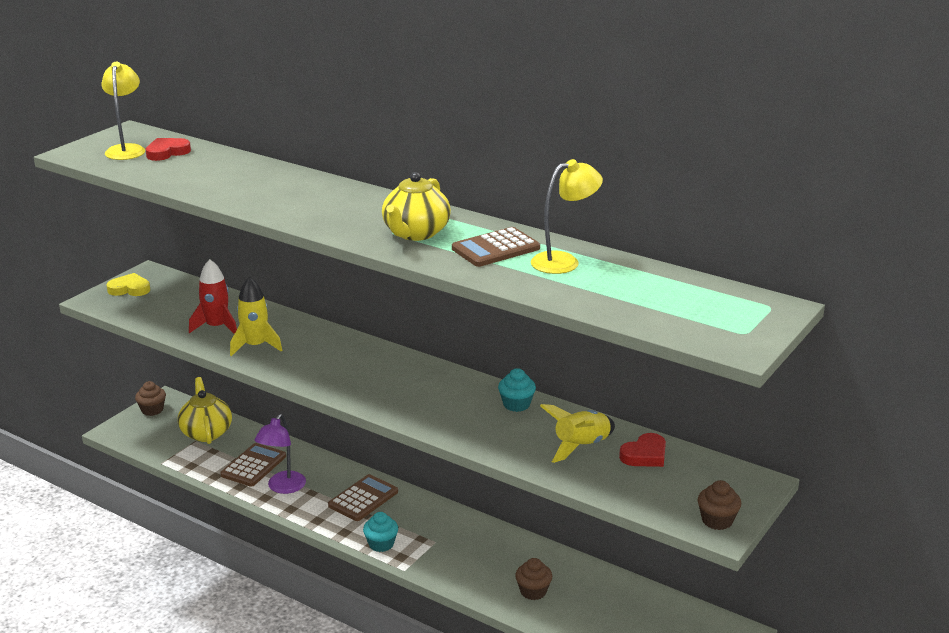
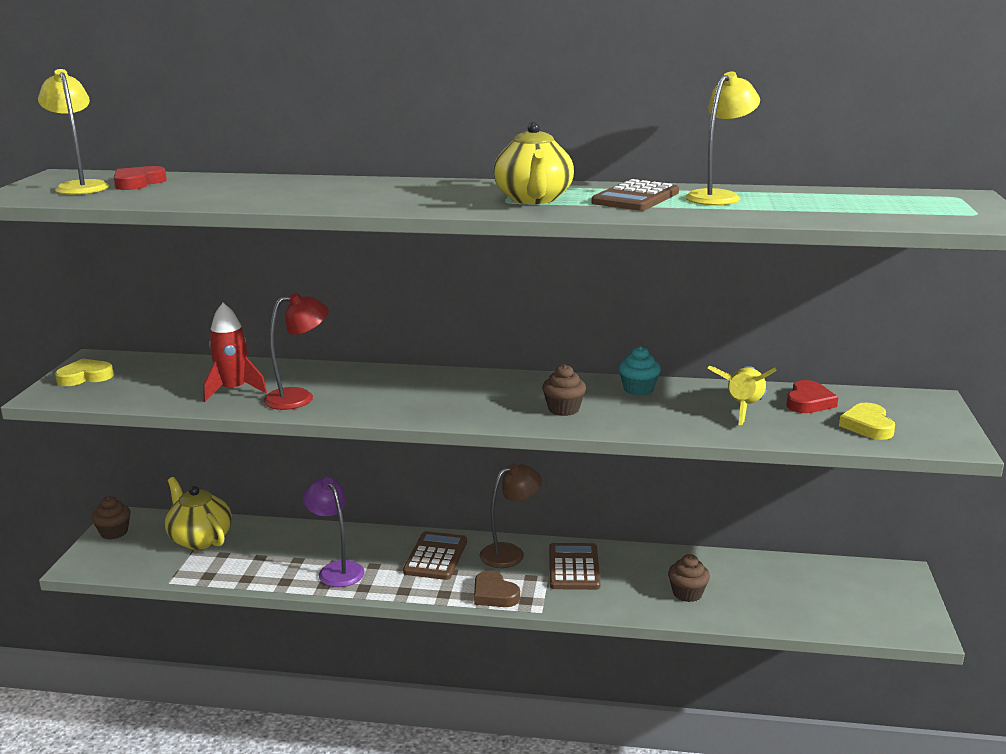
camera: 25 degrees left, 5 degrees down
(253, 466) = (284, 557): brown calculator -> brown calculator (574, 567)
(255, 346) = (299, 397): yellow rocket -> red lamp
(283, 487) = (337, 569): purple lamp -> purple lamp turned 150 degrees clockwise
(381, 544) = (494, 594): turquoise cupcake -> brown heart
(423, 512) = (510, 553): none -> brown lamp
(666, 492) = (867, 426): none -> yellow heart
(717, 520) = (942, 437): brown cupcake -> brown cupcake (563, 409)

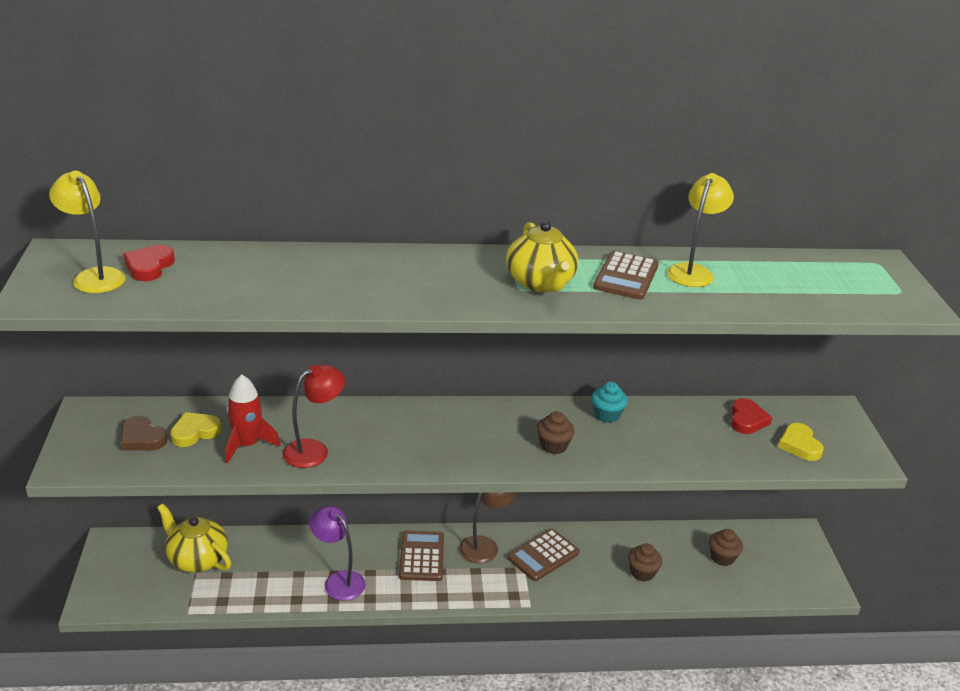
camera: 15 degrees left, 10 degrees up
(85, 377) = (90, 438): yellow heart -> yellow heart (195, 432)
(114, 532) = (109, 560): brown cupcake -> brown cupcake (722, 557)
(494, 594) = (485, 592): brown heart -> brown heart (142, 438)
(574, 567) = (543, 555): brown calculator -> brown calculator turned 120 degrees counterclockwise
(743, 408) = (698, 432): yellow rocket -> none

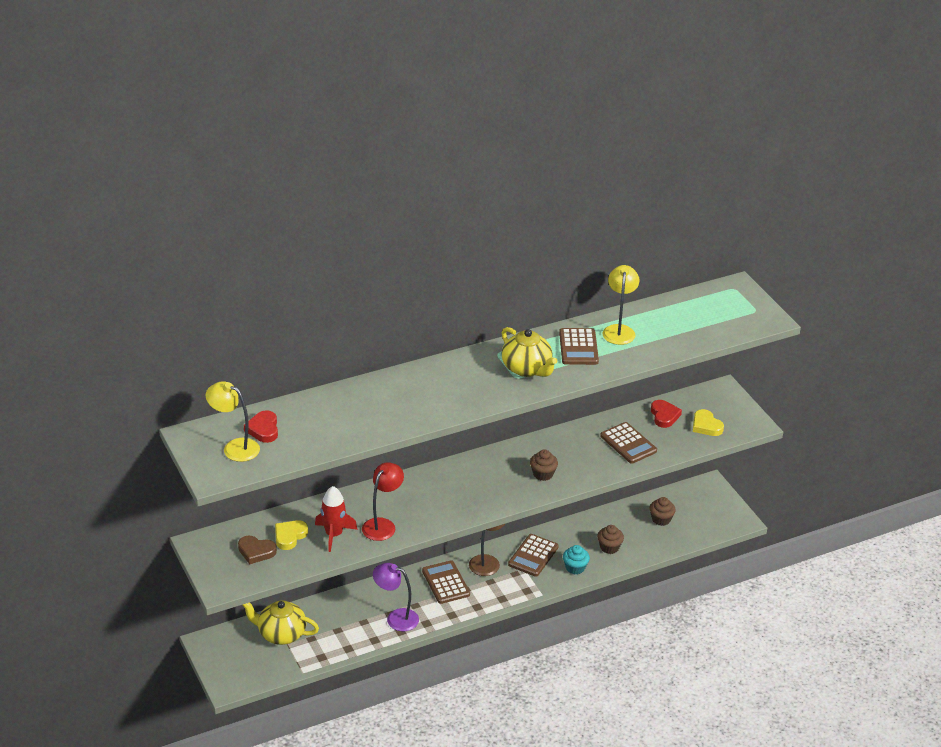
camera: 20 degrees left, 5 degrees up
(606, 415) = (567, 439): turquoise cupcake -> turquoise cupcake (575, 568)
(684, 439) = (628, 443): none -> brown calculator

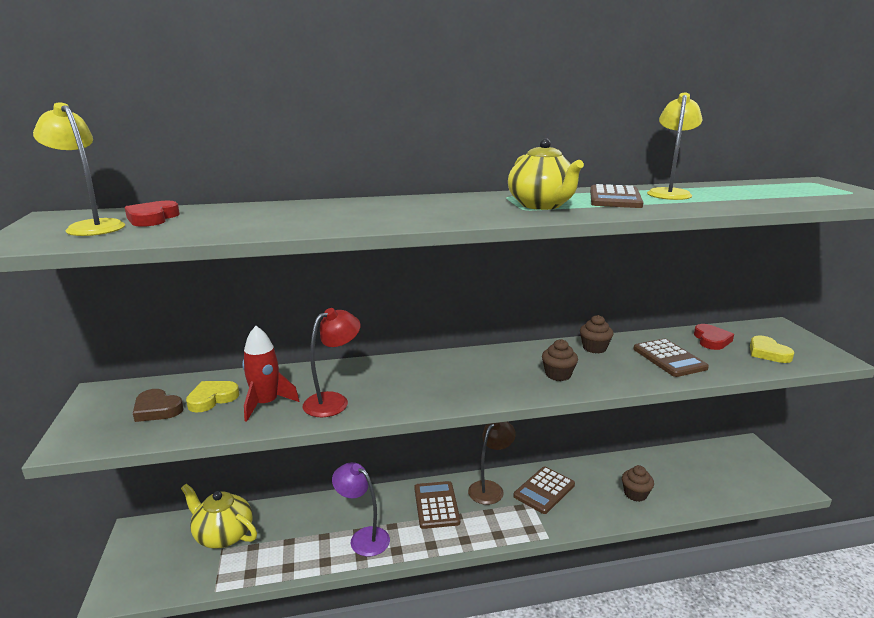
camera: 15 degrees right, 15 degrees down
(575, 568) = (592, 511): turquoise cupcake -> none
(661, 519) = (696, 472): brown cupcake -> brown cupcake (594, 348)

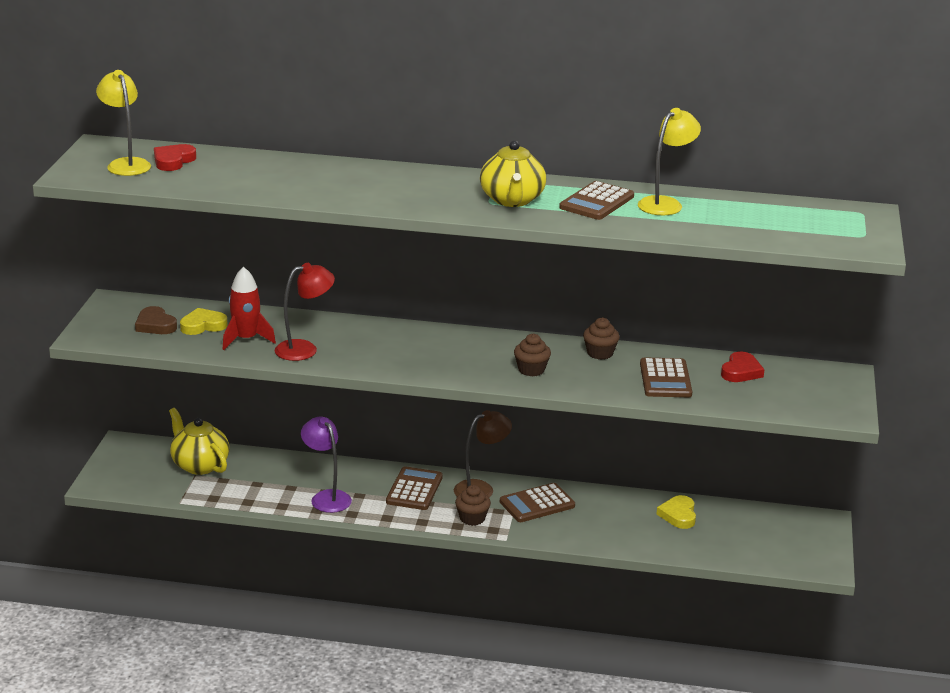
camera: 20 degrees right, 5 degrees up
(635, 494) = (633, 530): brown cupcake -> brown cupcake (472, 518)
(768, 353) = (782, 396): yellow heart -> yellow heart (678, 515)

